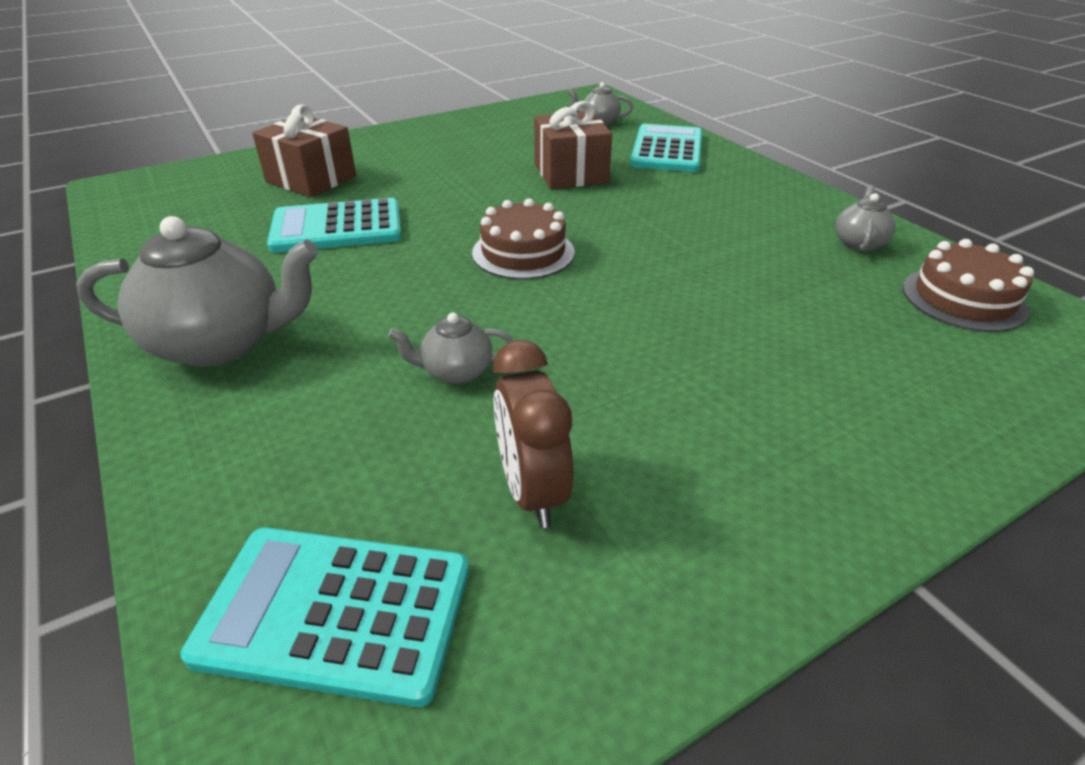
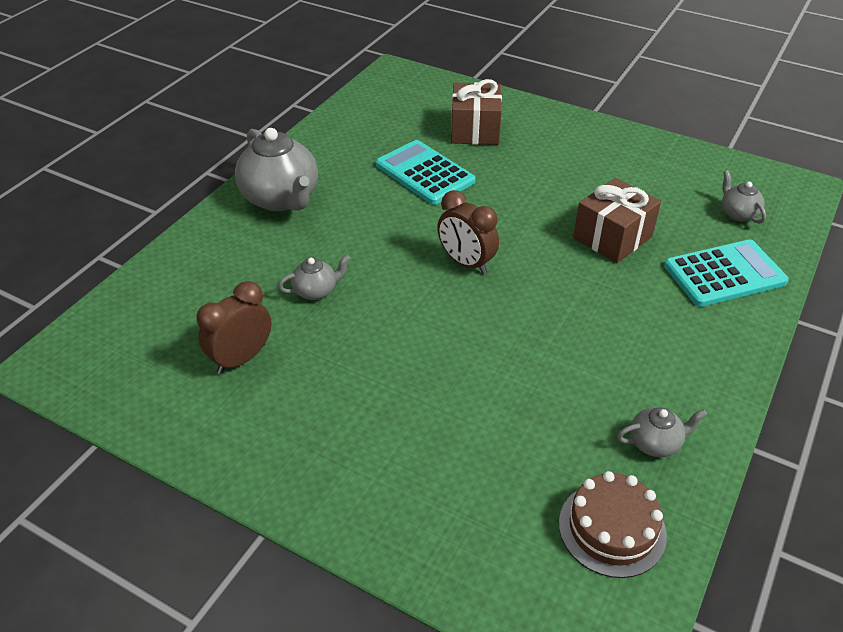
camera: 60 degrees right, 5 degrees up
(335, 613) = (140, 328): turquoise calculator -> none
(456, 372) = (316, 291): grey teapot -> grey teapot turned 105 degrees clockwise
(523, 252) = (466, 263): brown cake -> brown clock

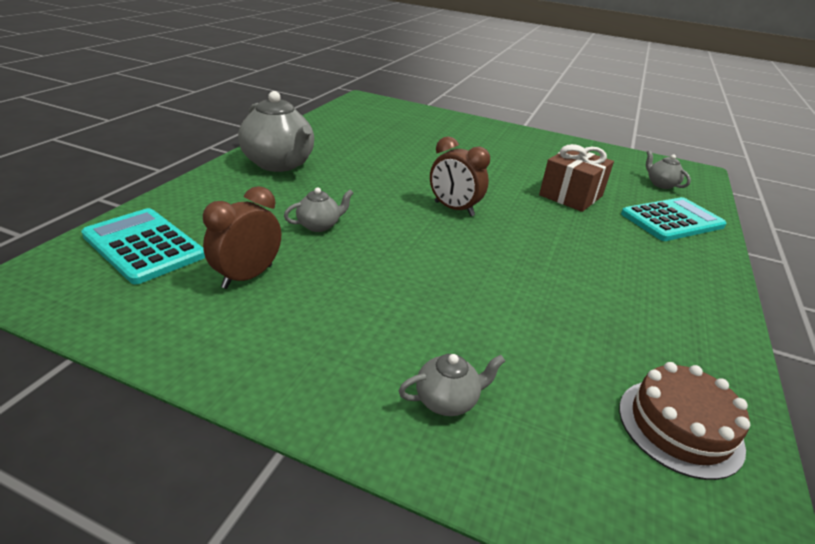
camera: 10 degrees left, 10 degrees down
(424, 173) = (402, 153): turquoise calculator -> turquoise calculator (143, 246)
(475, 130) = (436, 131): brown gift -> none
(655, 443) = (681, 344): grey teapot -> grey teapot (447, 400)

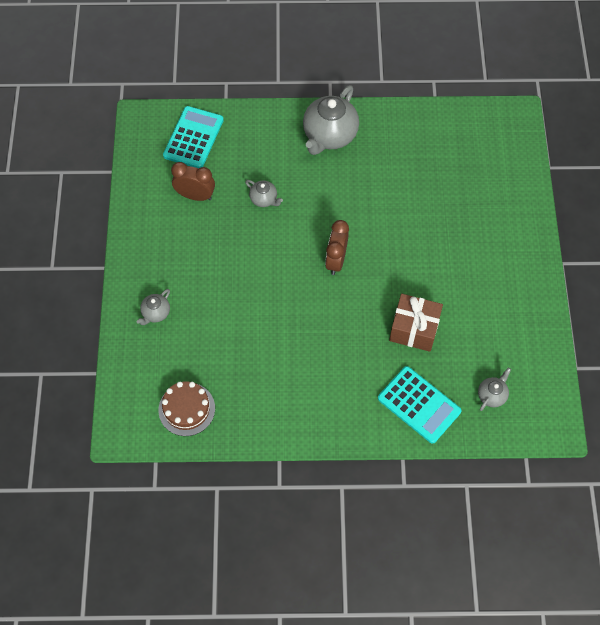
camera: 70 degrees right, 30 degrees up
(447, 400) = (156, 313): grey teapot -> grey teapot turned 75 degrees clockwise

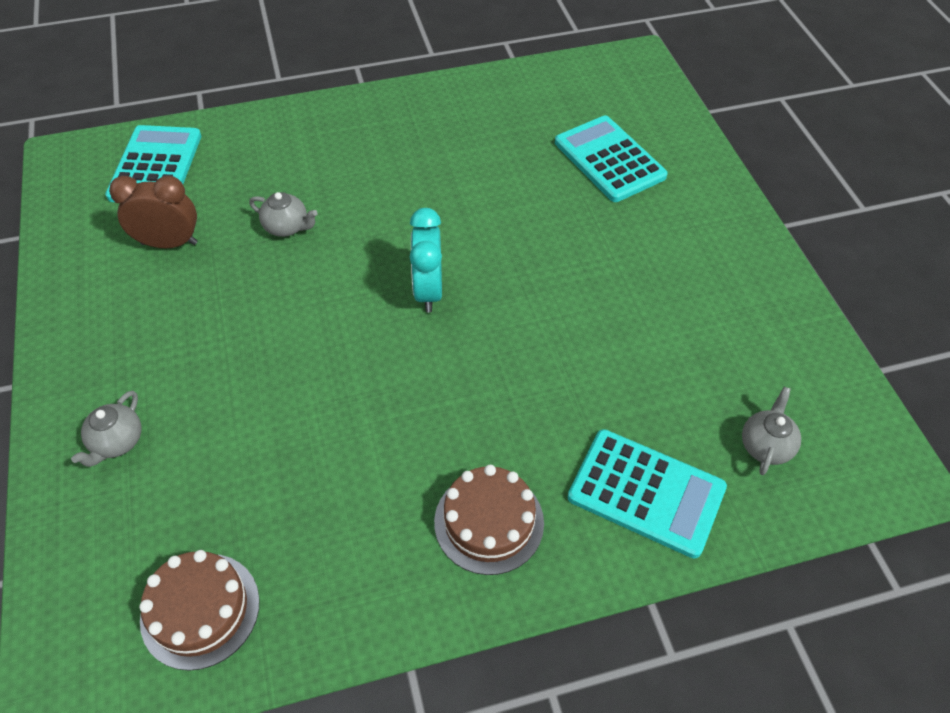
camera: 15 degrees left, 10 degrees down
(329, 135) = (372, 127): grey teapot -> none
(334, 400) = (489, 522): none -> brown cake
(336, 260) = (428, 291): brown clock -> turquoise clock
(414, 329) = (592, 368): brown gift -> none
(470, 192) = (609, 159): none -> turquoise calculator

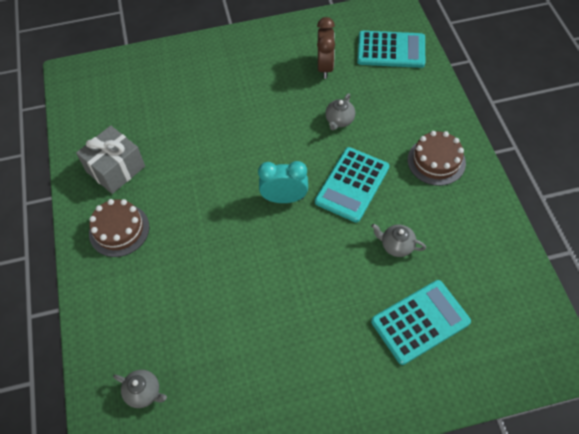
camera: 95 degrees right, 5 degrees up
(117, 442) = (191, 68): grey teapot -> grey teapot (396, 246)
(200, 610) = (97, 113): brown cake -> brown cake (436, 161)
(352, 548) = (116, 169): none -> grey gift
(646, 492) = (123, 313): turquoise calculator -> turquoise calculator (352, 185)

